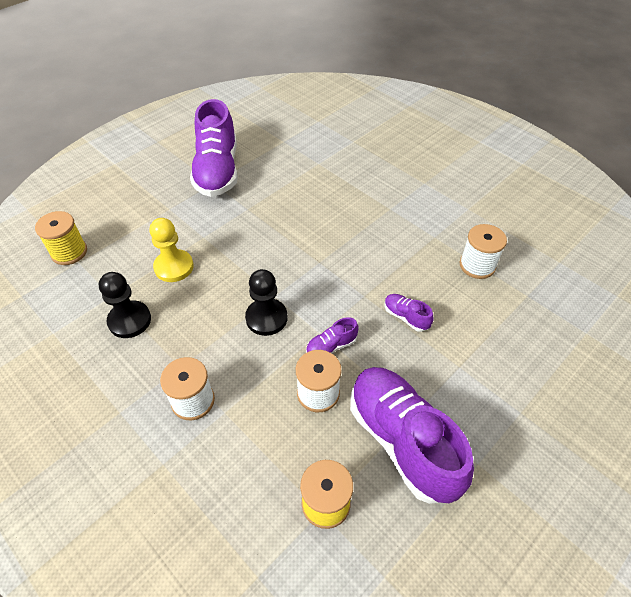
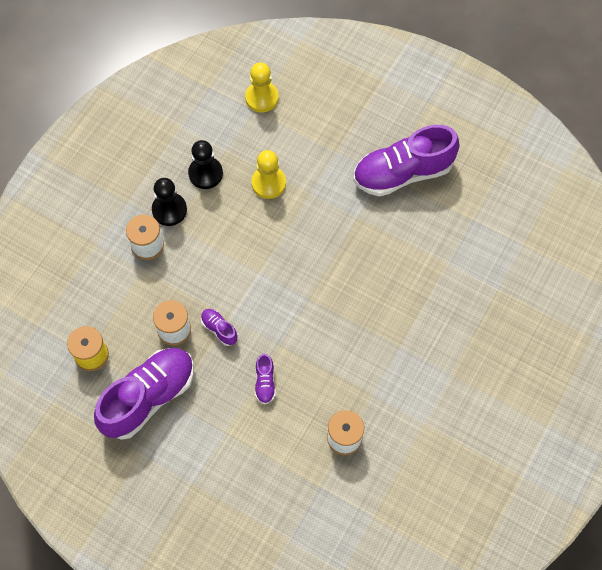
camera: 75 degrees right, 15 degrees up
(69, 252) = (262, 98): yellow spool -> yellow pawn
(266, 318) = (234, 272): black pawn -> black pawn (169, 210)
(406, 317) = (265, 382): purple shoe -> purple shoe turned 150 degrees clockwise

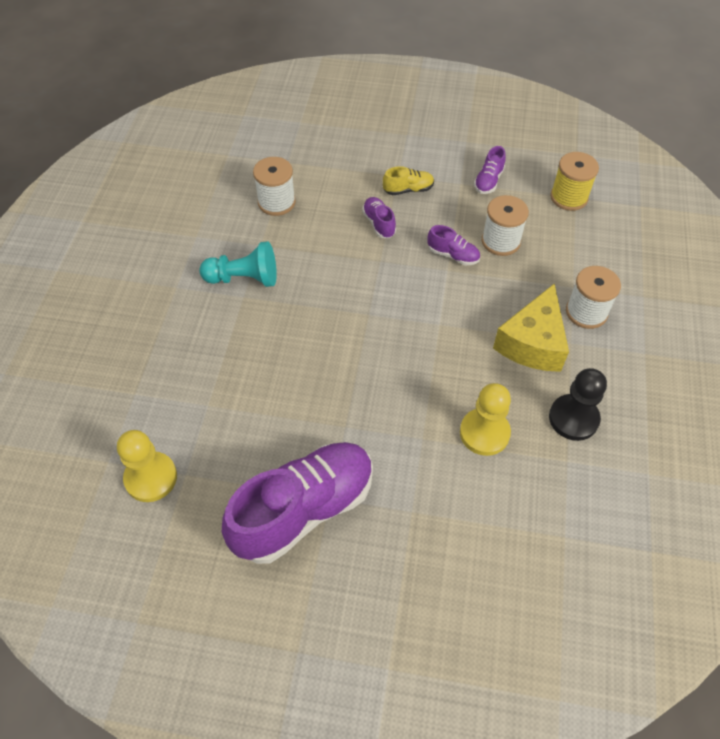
camera: 160 degrees right, 10 degrees down
(148, 397) = (488, 181): purple shoe -> purple shoe, size x0.42
(169, 210) = (588, 359): black pawn -> none
(201, 234) = (532, 343): none -> yellow cheese
(223, 412) = (408, 189): none -> yellow shoe
(262, 98) = (564, 561): yellow pawn -> yellow pawn (151, 478)
(394, 364) = (244, 278): none -> turquoise pawn

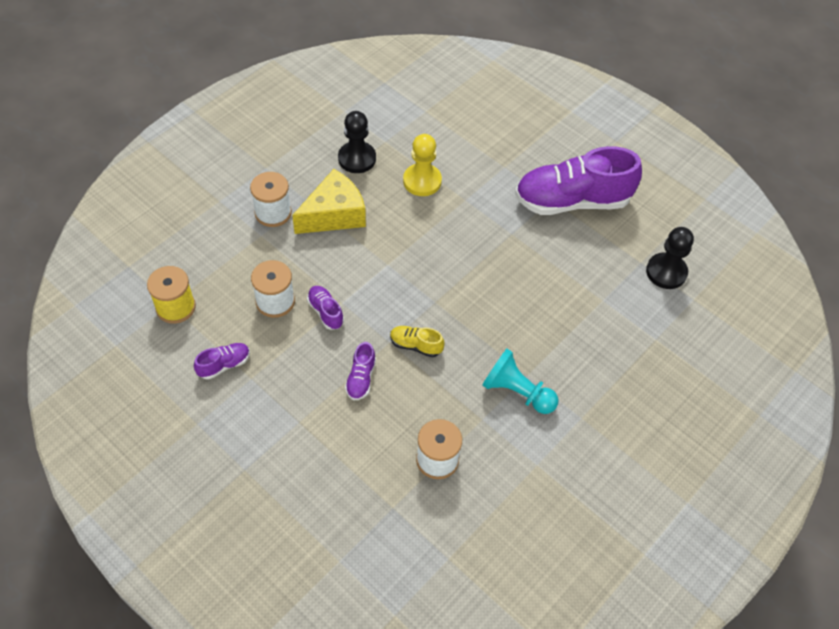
camera: 150 degrees left, 0 degrees up
(151, 478) = (666, 272): yellow pawn -> black pawn
(408, 189) = (304, 399): yellow shoe -> yellow shoe (415, 345)

